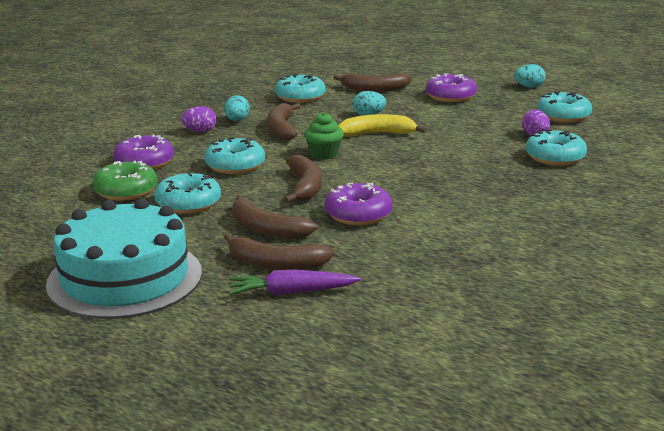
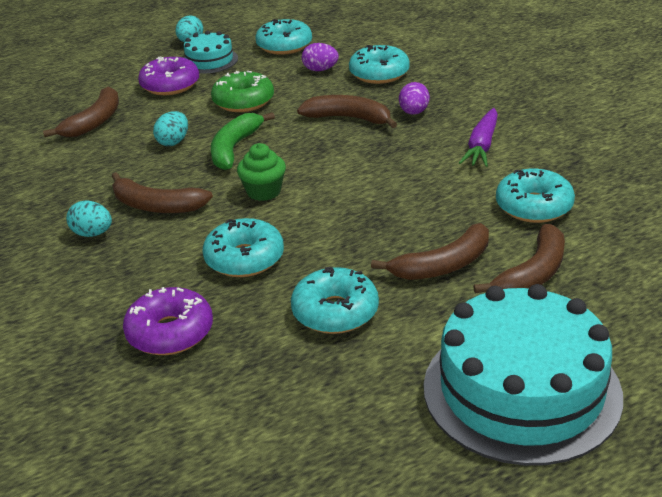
camera: 65 degrees left, 10 degrees up
(126, 191) = (257, 361): green donut -> green donut (243, 101)
(200, 131) = (101, 269): purple egg -> purple egg (414, 112)
(292, 292) = (601, 274): purple carrot -> purple carrot (482, 146)
(300, 97) = (61, 174): turquoise donut -> turquoise donut (534, 206)
(305, 187) = (346, 220): brown banana -> brown banana (349, 118)
(358, 214) = (441, 201): purple donut -> none
(377, 134) = (234, 148): yellow banana -> green banana
(505, 99) = (209, 60): none -> turquoise cake

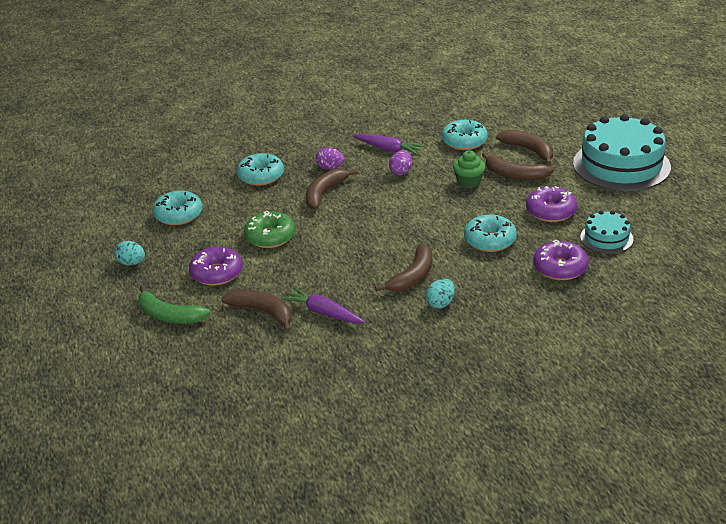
camera: 80 degrees left, 0 degrees up
(87, 156) = (323, 313): none -> purple carrot
(173, 142) = (320, 270): turquoise egg -> none
(209, 60) = (180, 253): turquoise cake -> turquoise cake (606, 238)
(234, 148) = (344, 242): green banana -> green banana (169, 315)
(264, 191) = (411, 231): green cupcake -> green cupcake (469, 182)
(320, 70) = (237, 200): purple egg -> purple egg (401, 172)
(335, 312) = (551, 211): turquoise donut -> purple donut
(443, 265) = (515, 175): brown banana -> brown banana turned 135 degrees clockwise

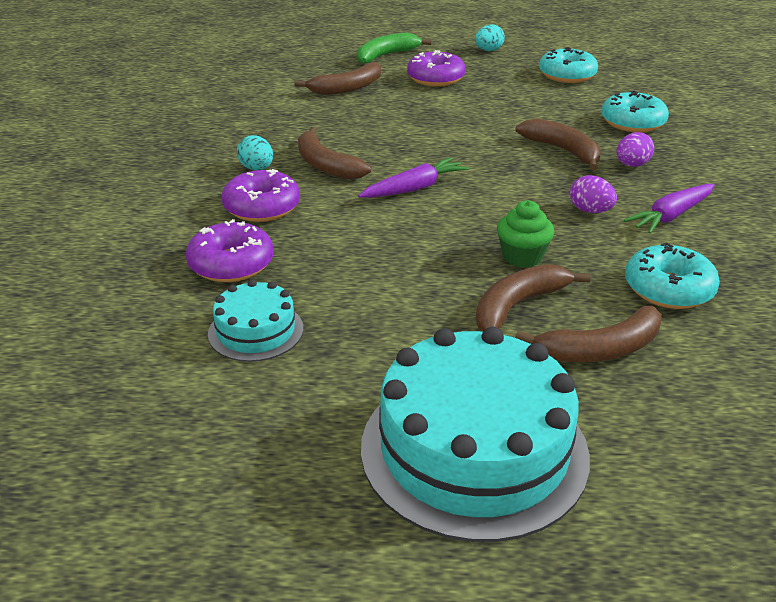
camera: 110 degrees right, 0 degrees up
(270, 237) = (483, 108): green donut -> none
(323, 313) = (314, 111): purple carrot -> purple carrot (414, 188)
(490, 240) = (349, 231): turquoise donut -> none
(551, 211) = (377, 304): purple donut -> purple donut (262, 207)

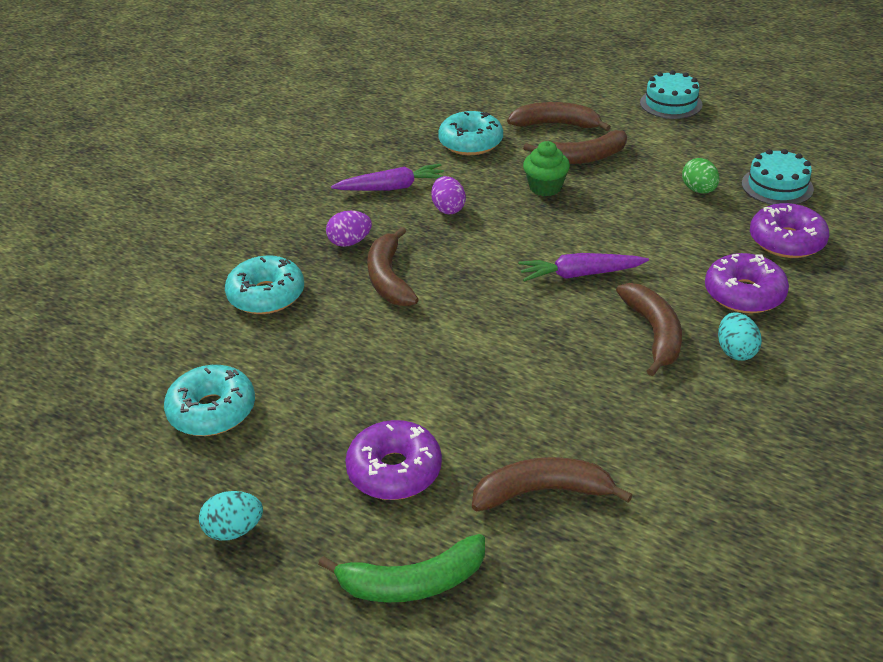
camera: 150 degrees left, 5 degrees up
(350, 299) = (698, 190): none -> green egg
(474, 450) = (671, 103): turquoise cake -> turquoise cake, size x0.50

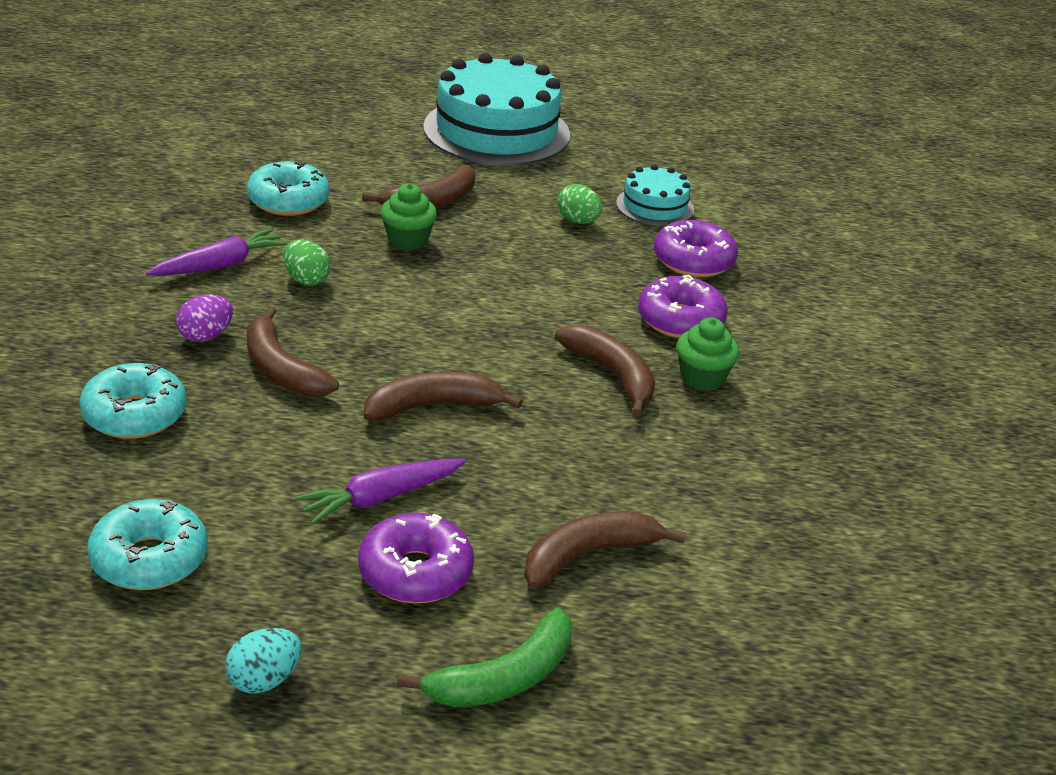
camera: 30 degrees left, 5 degrees down
(448, 209) = (306, 280): purple egg -> green egg
(556, 124) = (379, 168): brown banana -> brown banana (433, 406)
(580, 274) = (501, 328): purple carrot -> purple carrot (381, 498)
(671, 103) = (496, 131): turquoise cake -> turquoise cake, size x2.02
(735, 351) = (702, 378): turquoise egg -> green cupcake

